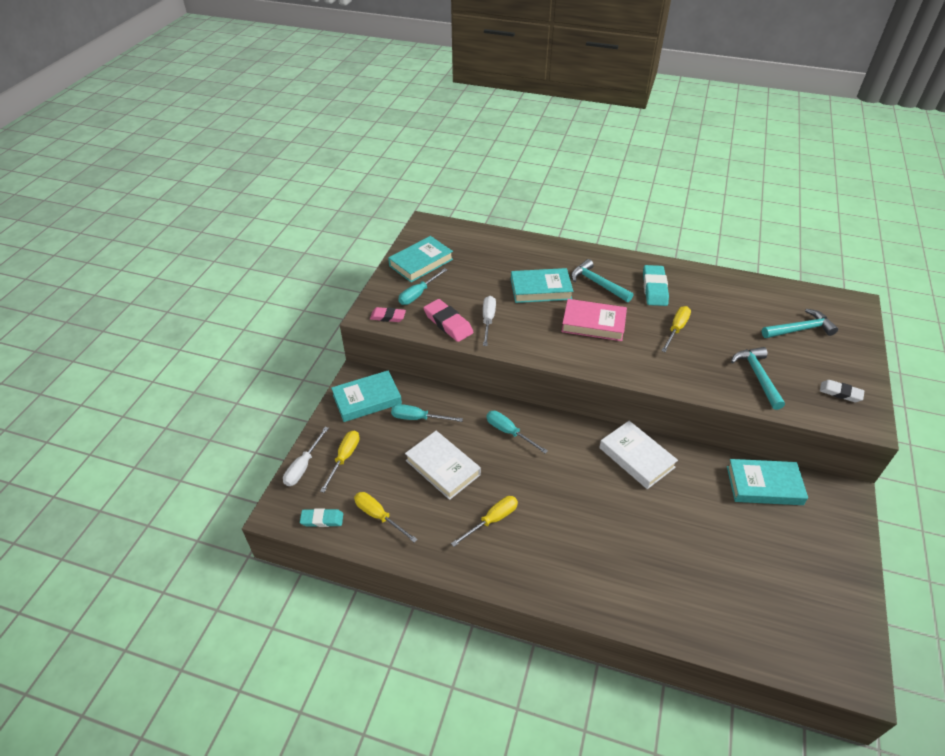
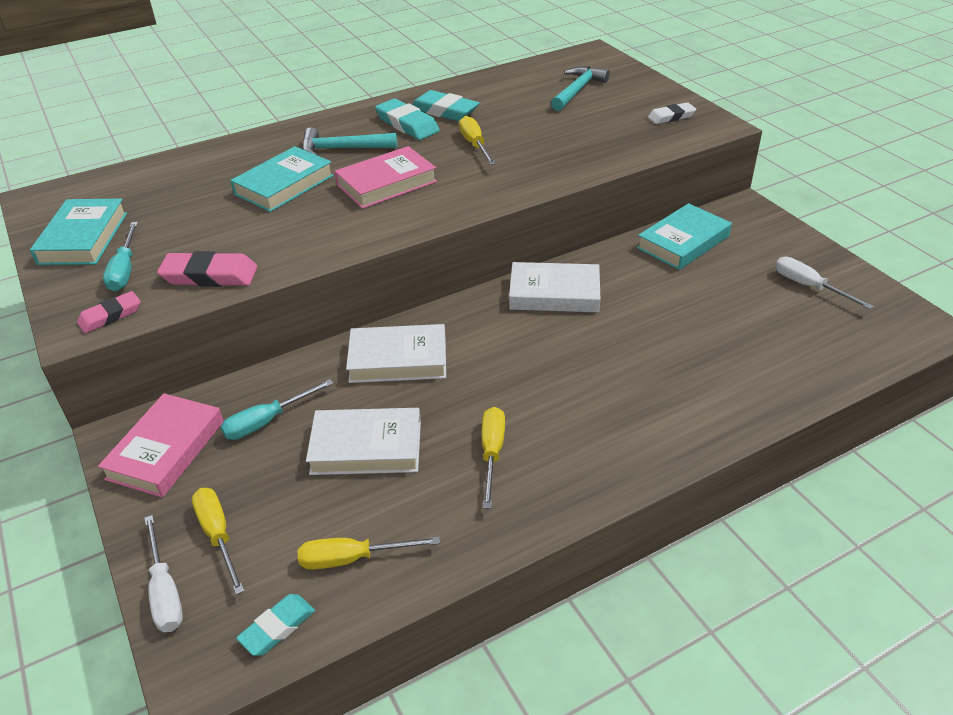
camera: 45 degrees left, 5 degrees down
(367, 399) = (166, 450): turquoise book -> pink book
(488, 320) = (259, 245): white screwdriver -> white screwdriver (809, 286)
(509, 432) = (398, 359): turquoise screwdriver -> white book
(689, 292) = (444, 111): none -> turquoise eraser
(757, 376) = (595, 141): turquoise hammer -> none

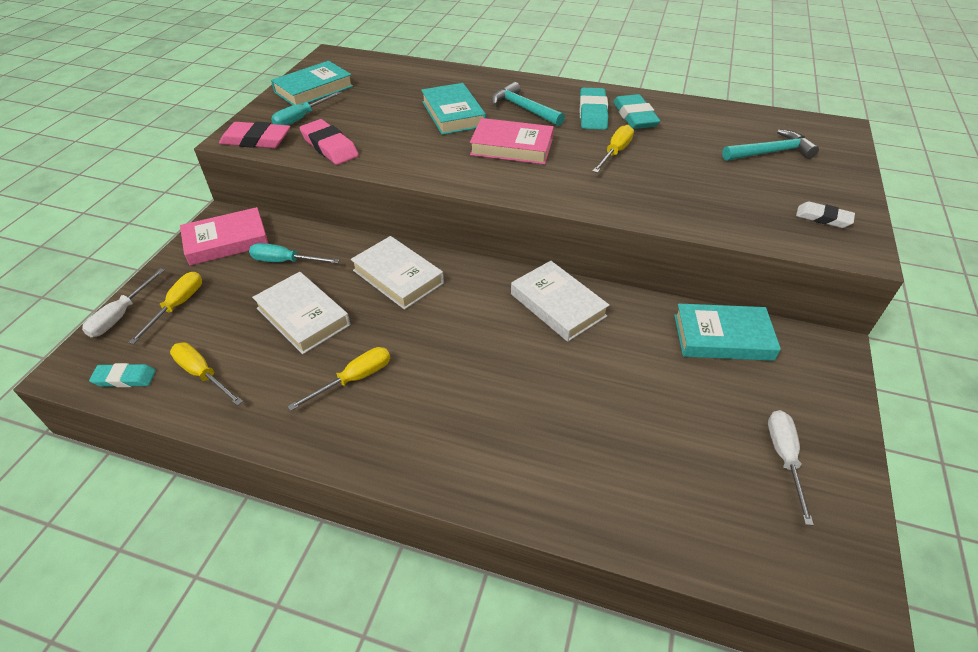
camera: 45 degrees right, 5 degrees up
(110, 316) = (256, 140): pink eraser -> pink eraser, size x1.57
(284, 185) = (453, 114): turquoise book -> turquoise book turned 75 degrees clockwise

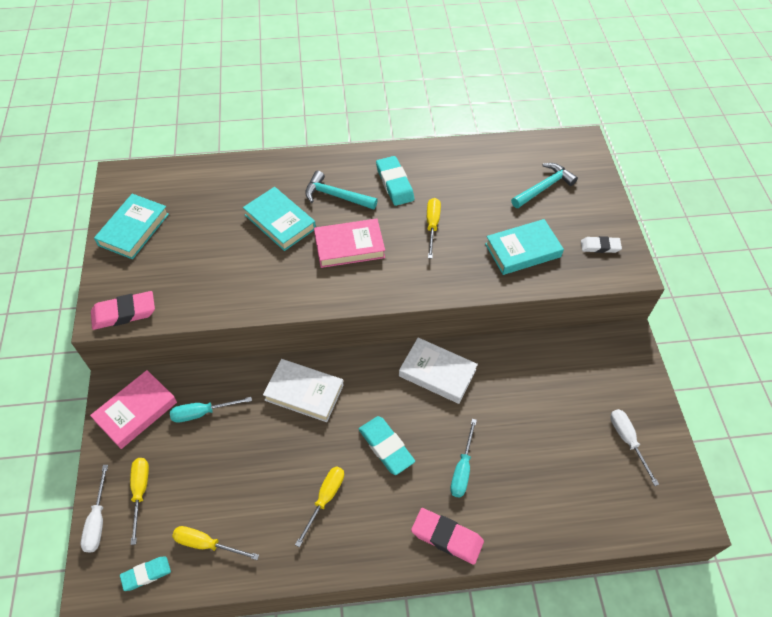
camera: 25 degrees left, 10 degrees up
(301, 118) = (147, 272): turquoise screwdriver -> turquoise screwdriver (462, 469)
(303, 316) = (251, 460): white book -> none
(329, 146) = (196, 298): pink eraser -> pink eraser (447, 537)
(634, 116) = (429, 177): turquoise eraser -> turquoise eraser (386, 447)
(722, 337) = (559, 358): turquoise book -> turquoise book (522, 250)

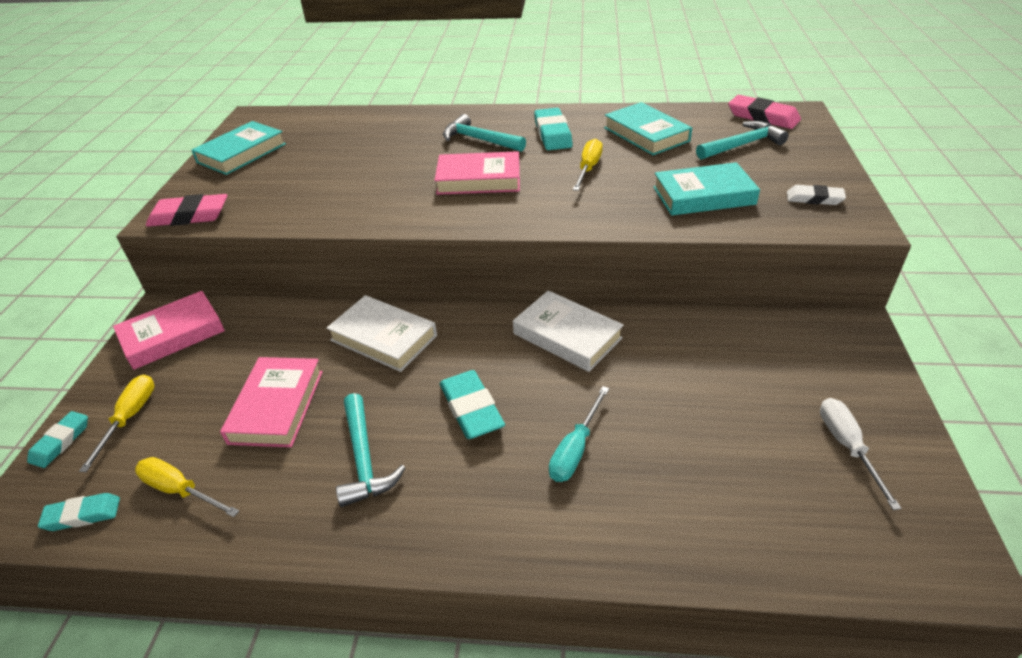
camera: 15 degrees right, 15 degrees down
(97, 520) = (60, 442): white screwdriver -> turquoise eraser
(202, 413) = (249, 345): turquoise screwdriver -> none
(247, 465) = (277, 406): none -> pink book
(280, 222) = (405, 156): turquoise book -> turquoise book (646, 134)
(325, 499) = (364, 459): yellow screwdriver -> turquoise hammer
(447, 537) = (529, 536): pink eraser -> pink eraser (763, 117)

